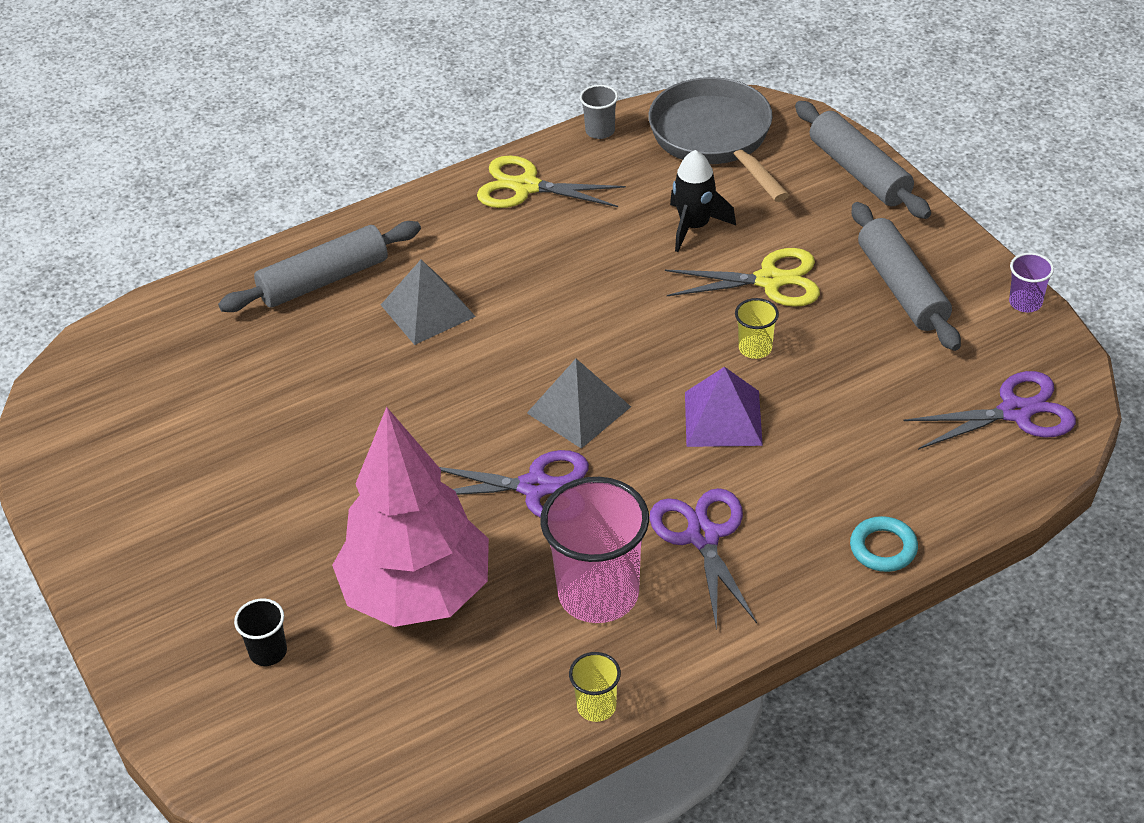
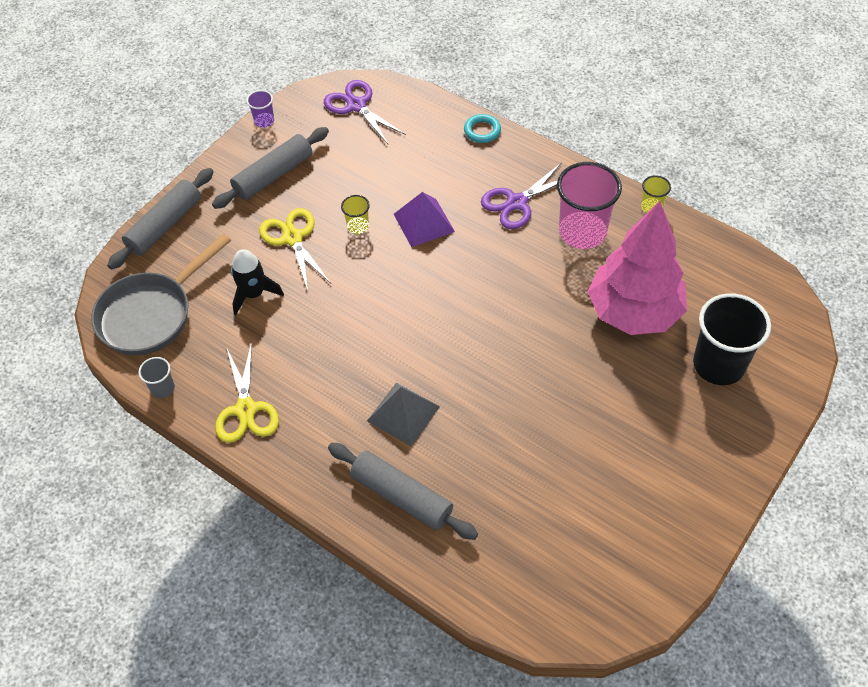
camera: 115 degrees left, 10 degrees up
(268, 652) = (718, 365): black cup -> black cup, size x2.16
(535, 487) = (525, 289): purple scissors -> none
(578, 409) = (452, 292): grey pyramid -> none

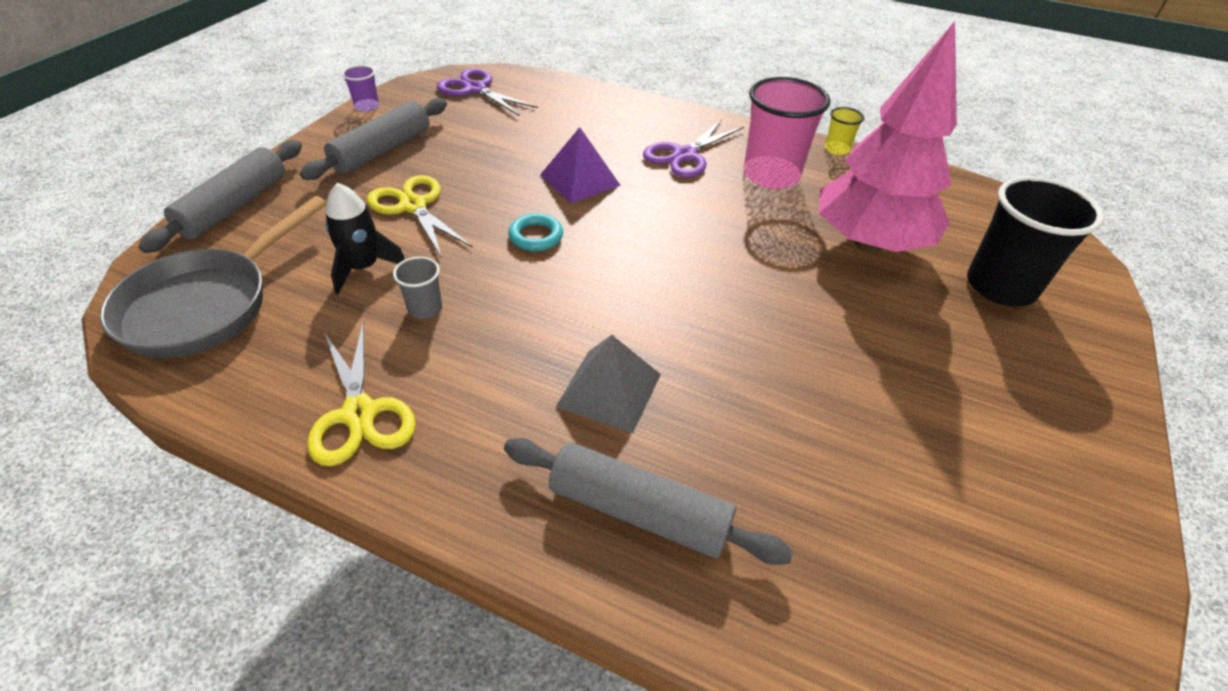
camera: 15 degrees left, 10 degrees down
(163, 388) = (218, 399): grey cup -> grey cup (425, 308)
(358, 226) = (497, 189): yellow cup -> none
(482, 131) = (623, 101): turquoise ring -> turquoise ring (536, 236)

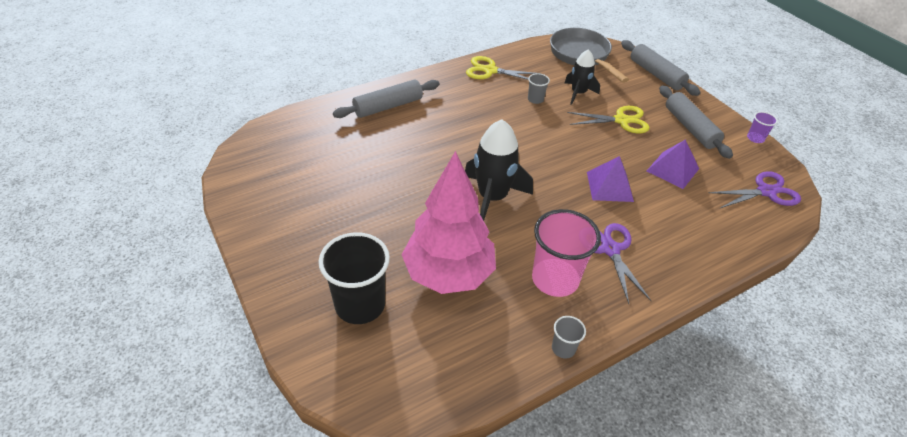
camera: 125 degrees right, 0 degrees up
(495, 146) = (672, 169): none -> purple pyramid
(536, 236) = (564, 147): turquoise ring -> none
(609, 390) = (444, 124): grey pyramid -> none
(714, 260) = (492, 197): none -> black rocket
(837, 149) = (563, 348): yellow cup -> grey cup

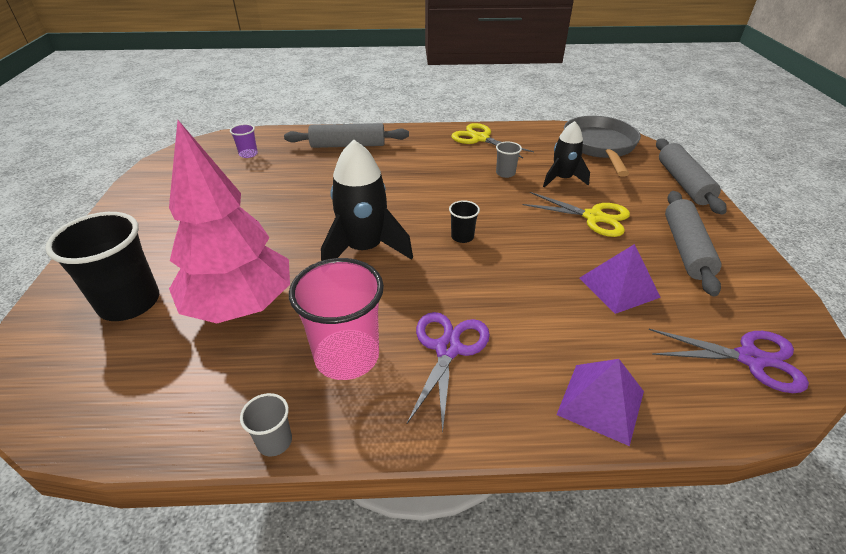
camera: 30 degrees right, 5 degrees down
(550, 164) = (462, 237): none -> black cup
(610, 186) = (514, 280): purple pyramid -> purple pyramid (601, 402)
(755, 138) = (783, 287): purple cup -> purple cup (248, 154)

